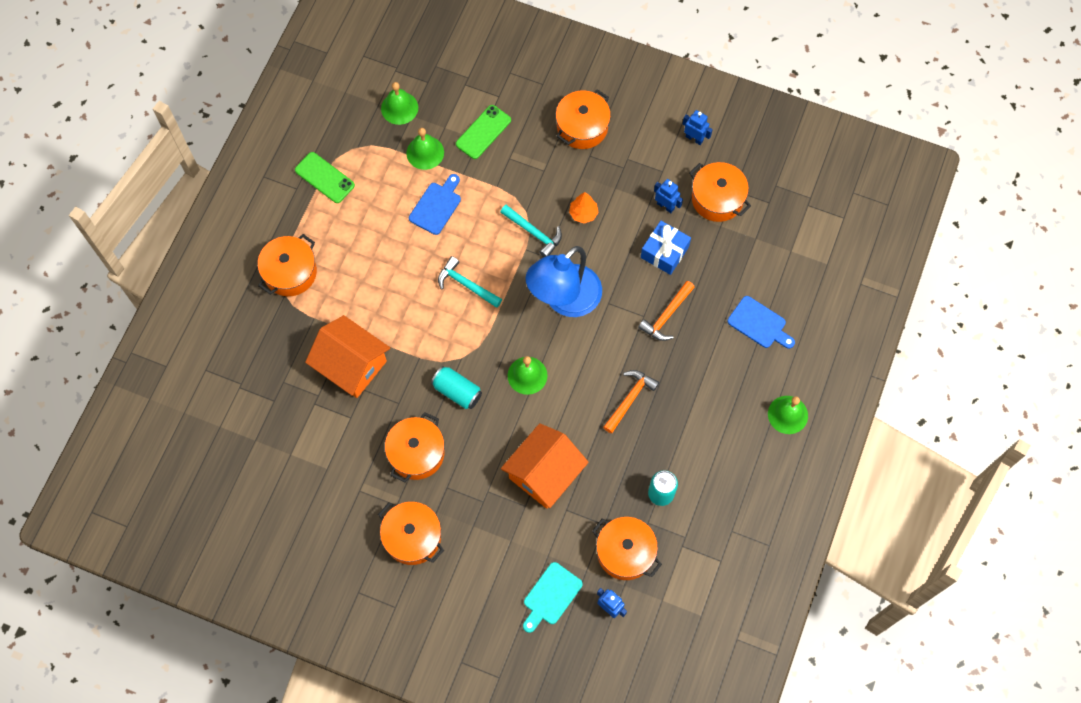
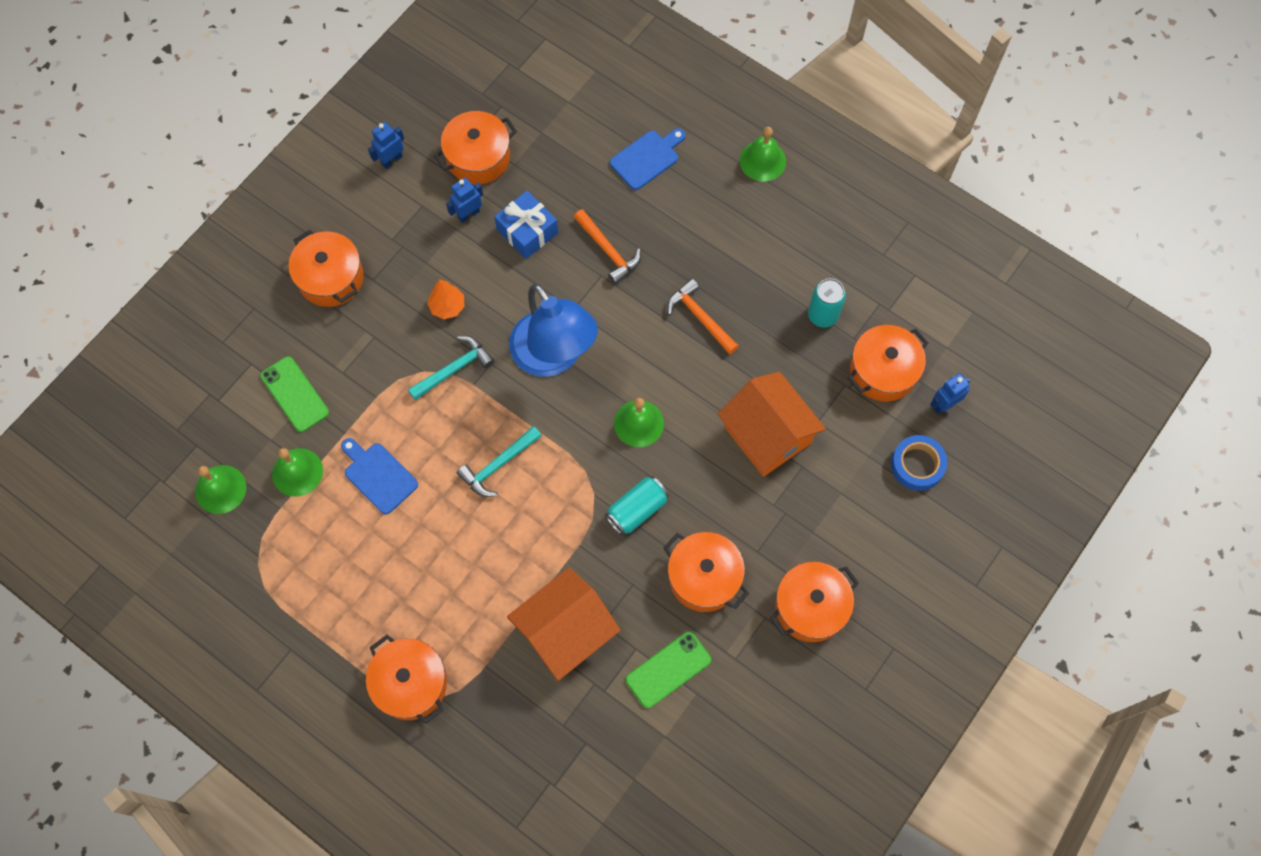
camera: 75 degrees left, 0 degrees up
(324, 178) = (288, 608): green phone -> green phone (668, 669)
(551, 596) = (917, 465): turquoise cutting board -> blue tape

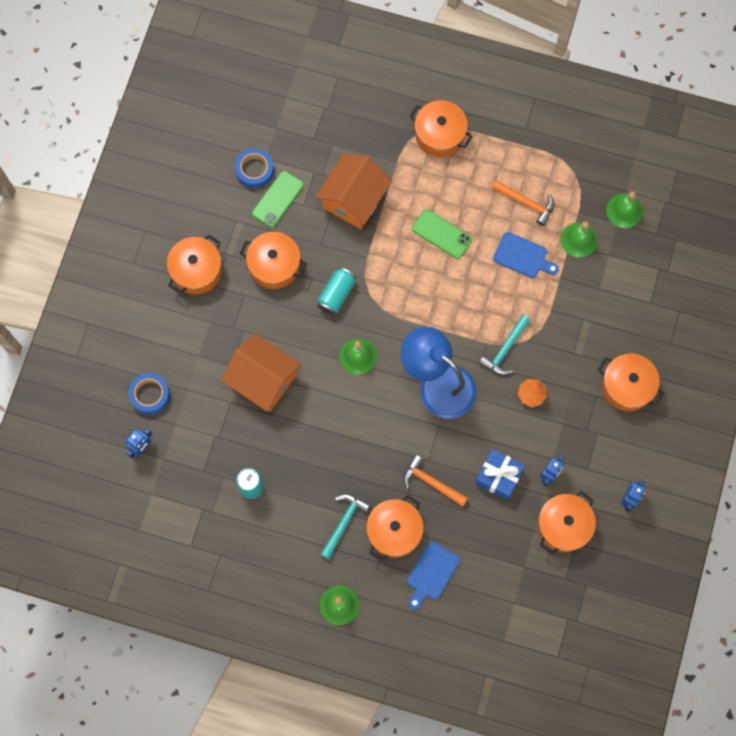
camera: 160 degrees right, 5 degrees up
(295, 394) = (608, 292): green phone -> green phone (441, 234)
(498, 465) = (444, 292): turquoise hammer -> turquoise hammer (344, 522)
(686, 725) = (254, 170): none -> blue tape
(700, 317) = (342, 452): orange hammer -> orange hammer (526, 203)
(883, 371) = (194, 458): orange pot -> orange pot (394, 531)

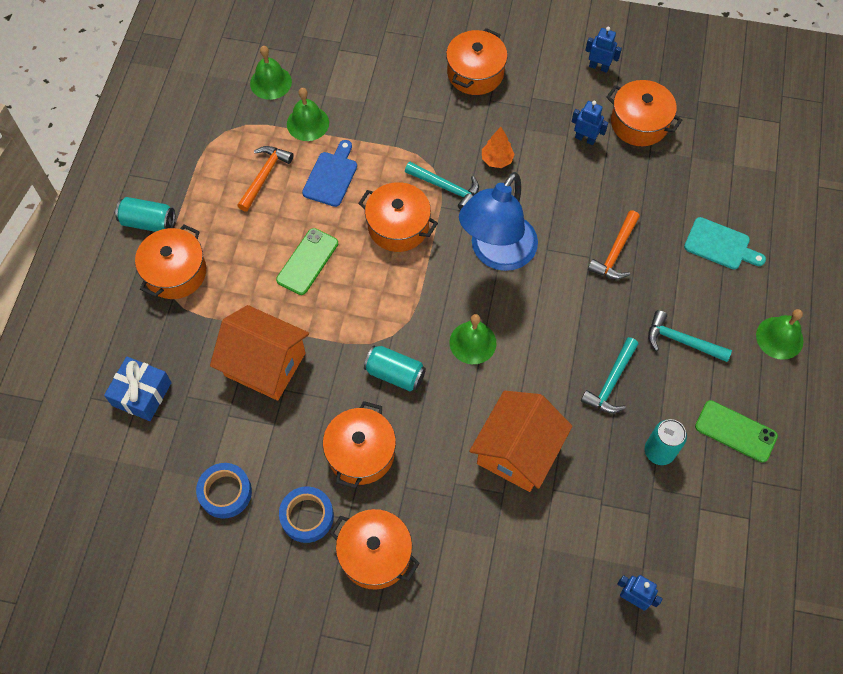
camera: 95 degrees left, 10 degrees down
(150, 395) = (558, 597): blue tape -> blue tape (307, 516)
(278, 199) = (267, 458): green phone -> green phone (735, 431)
(313, 459) = (611, 382): none -> turquoise hammer
(394, 531) = (680, 286): orange pot -> orange pot (398, 226)
(431, 573) = (720, 245): blue cutting board -> turquoise cutting board
(487, 114) = (148, 222): none -> turquoise can
(498, 476) = (596, 186): blue gift -> blue gift (142, 394)

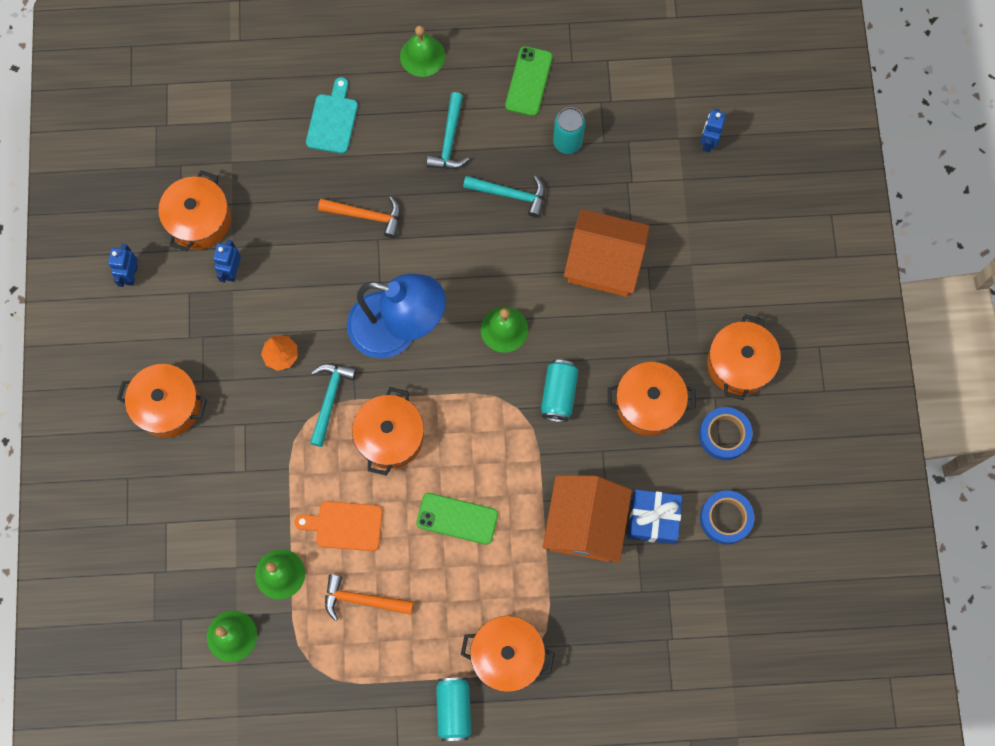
camera: 105 degrees left, 10 degrees up
(142, 394) = (652, 638): blue gift -> blue gift (653, 519)
(331, 176) = (345, 525): blue cutting board -> orange cutting board

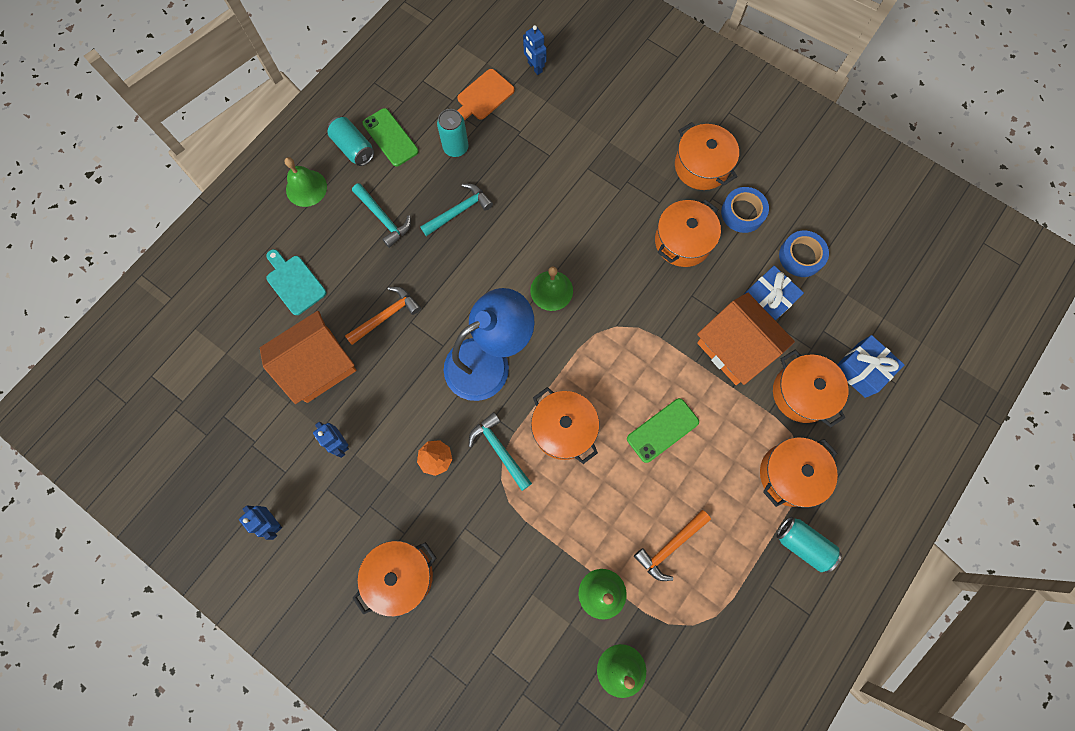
camera: 50 degrees left, 0 degrees up
(199, 220) = (278, 436): orange pot -> orange pot (802, 393)
(345, 525) = (604, 515): orange cutting board -> orange cutting board (483, 96)
(558, 394) = (628, 292): turquoise can -> turquoise can (353, 148)
(604, 263) = (561, 192): orange house -> orange house (318, 365)
(659, 650) = (861, 370): none -> blue gift

